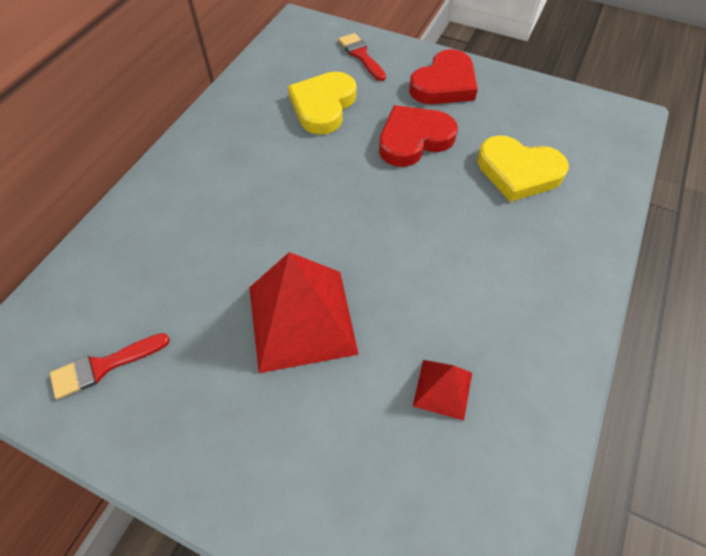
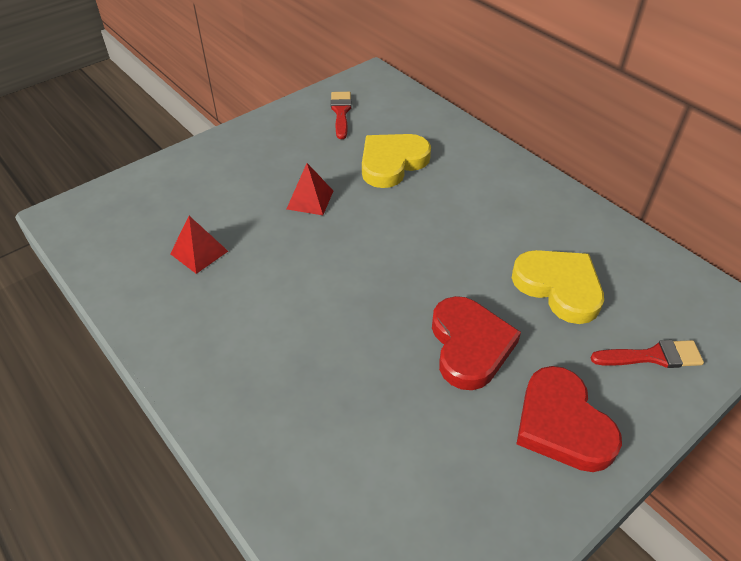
camera: 115 degrees right, 10 degrees down
(301, 319) = (310, 199): red pyramid -> red pyramid, size x0.49
(518, 172) = (369, 422): yellow heart -> yellow heart (392, 163)

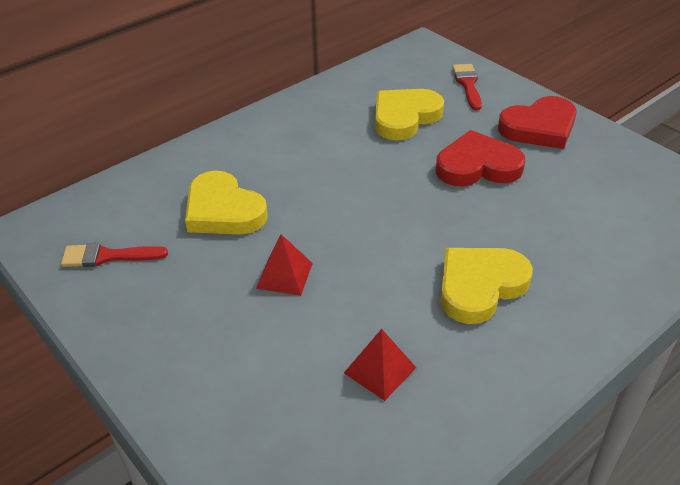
camera: 90 degrees left, 5 degrees down
(279, 325) = (480, 286): none -> yellow heart

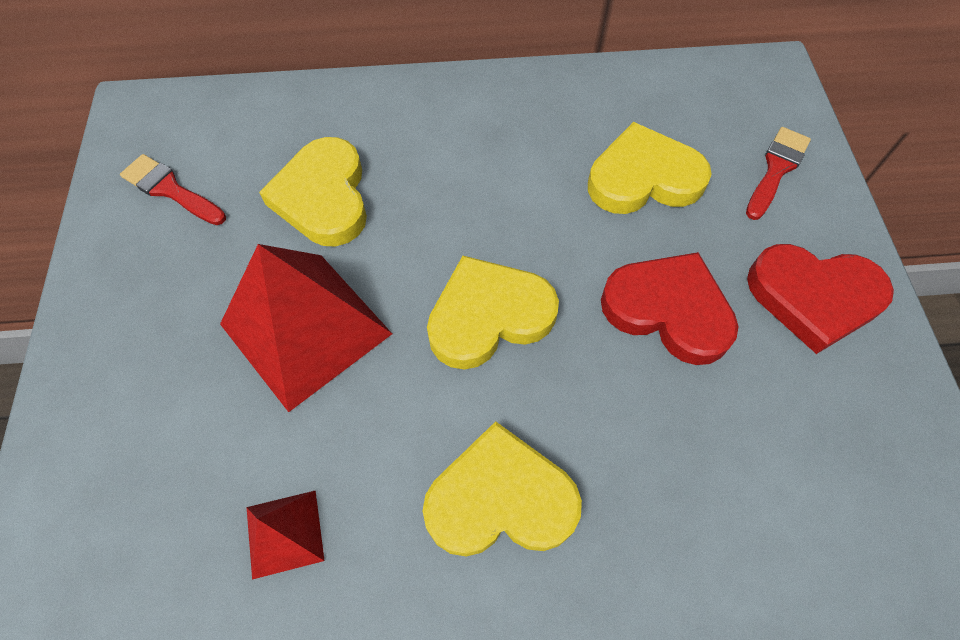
camera: 35 degrees right, 20 degrees up
(284, 275) = (305, 328): red pyramid -> red pyramid, size x2.04
(387, 215) = (489, 316): none -> yellow heart

